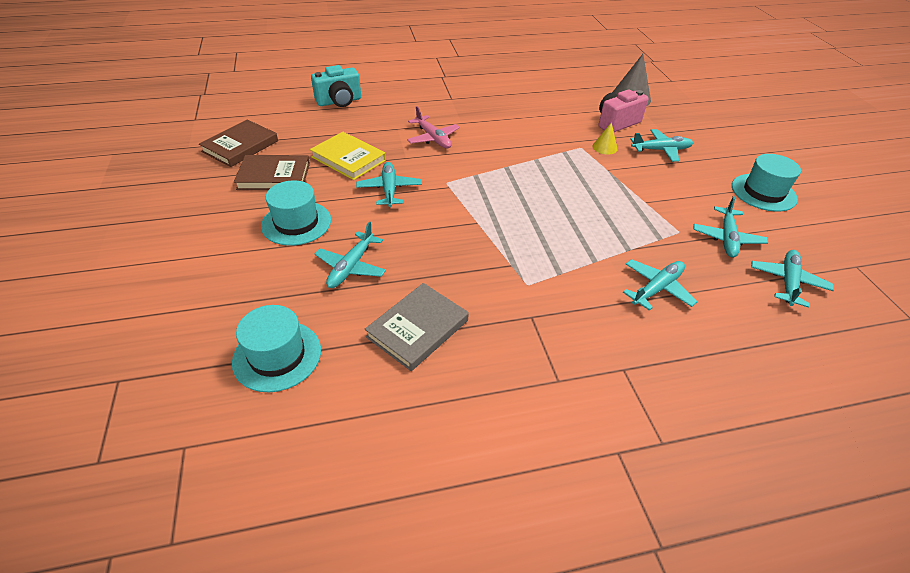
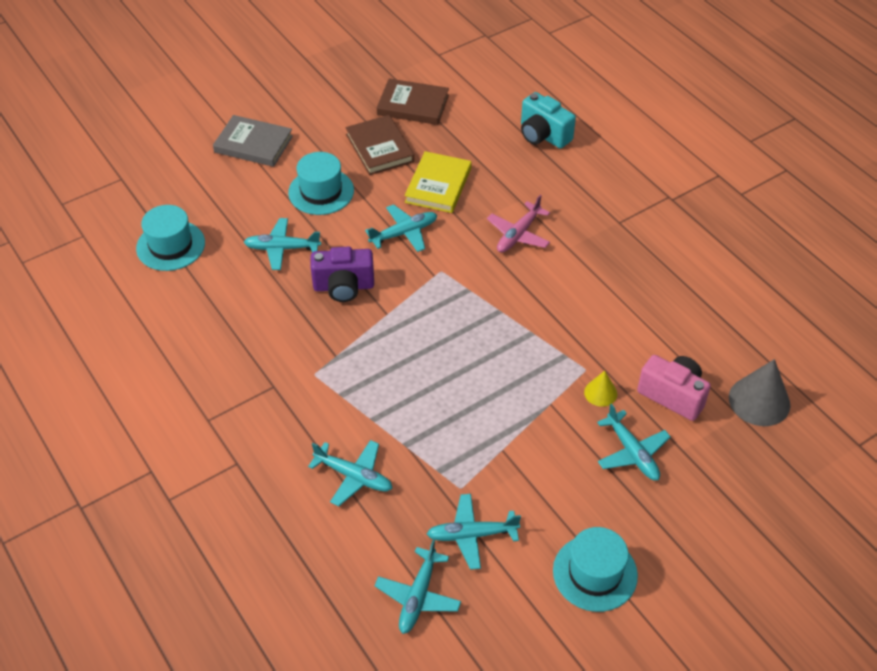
camera: 70 degrees right, 5 degrees up
(417, 328) = (229, 315): grey book -> grey book (253, 144)
(429, 239) = (343, 287): none -> purple camera
(787, 282) = (418, 596): turquoise plane -> turquoise plane turned 105 degrees clockwise

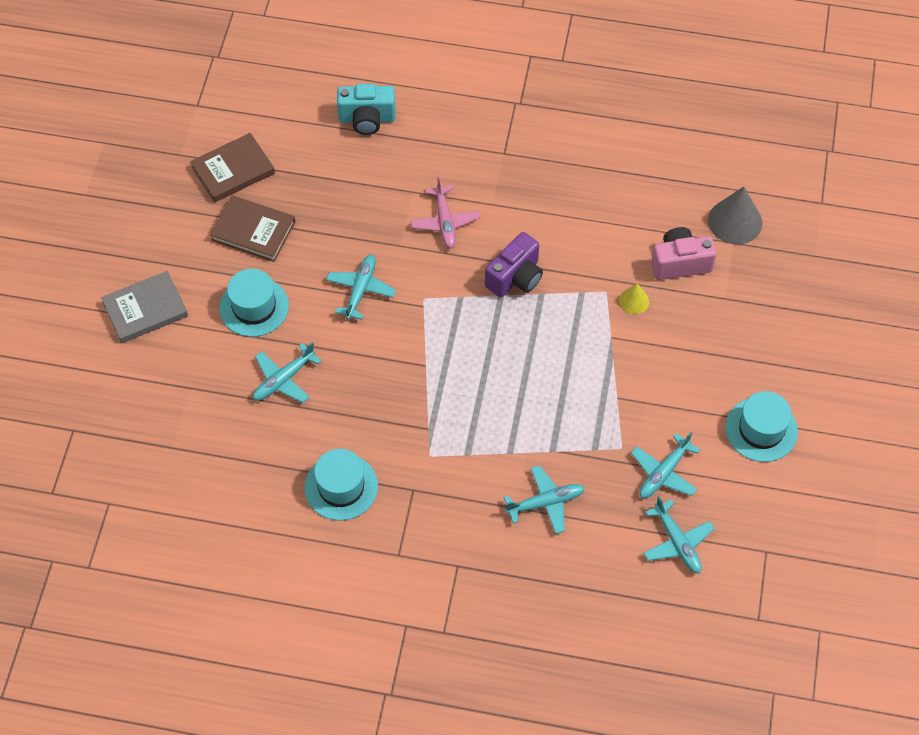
camera: 45 degrees left, 10 degrees up
(170, 245) = (192, 451): turquoise hat -> turquoise hat (341, 487)
(343, 287) = (368, 371): purple camera -> purple camera (515, 277)
(438, 185) = (338, 228): yellow book -> none
(632, 452) = (698, 327): turquoise plane -> none

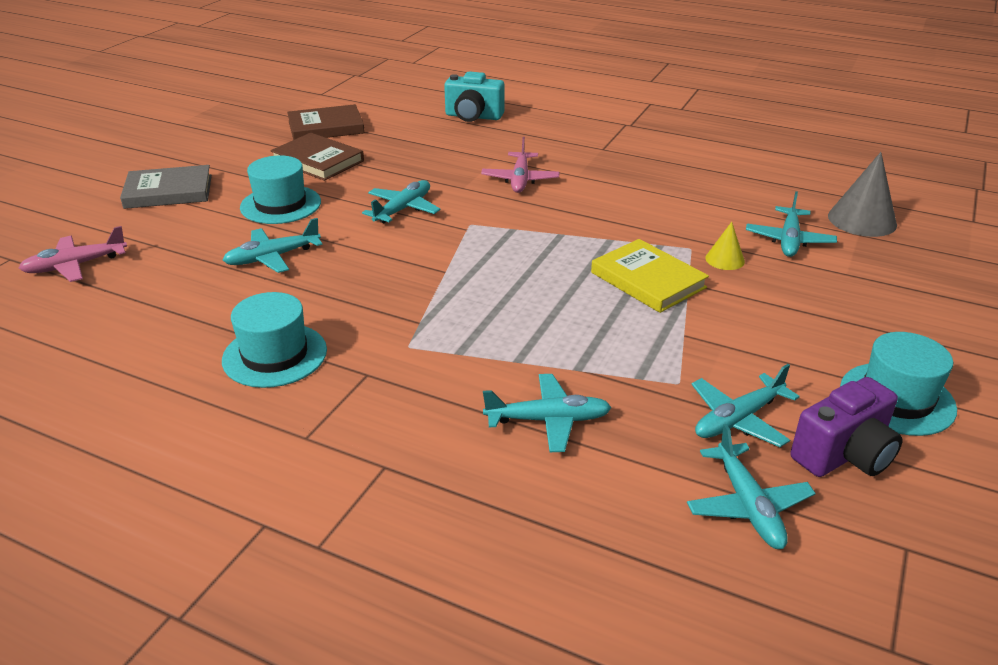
camera: 15 degrees right, 25 degrees down
(132, 426) = (76, 265): none -> pink plane
(515, 277) = (583, 224): purple camera -> purple camera (844, 455)
(580, 340) = (648, 280): none -> yellow book
(680, 263) = (789, 240): pink camera -> turquoise plane

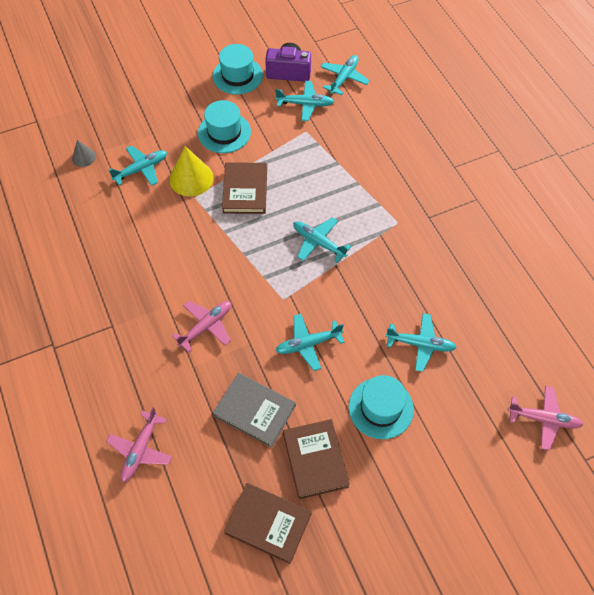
camera: 140 degrees left, 25 degrees up
(169, 191) = (449, 489): grey book -> grey book (254, 411)
(275, 355) = (463, 257): turquoise hat -> turquoise hat (224, 132)
(473, 116) = (141, 449): turquoise camera -> pink plane
(548, 420) = (375, 147): turquoise plane -> turquoise plane (318, 243)
(648, 280) = (245, 190): yellow book -> brown book
(725, 259) = (191, 178): yellow cone -> yellow cone, size x1.83
(862, 220) = (84, 157): grey cone -> grey cone, size x0.55

